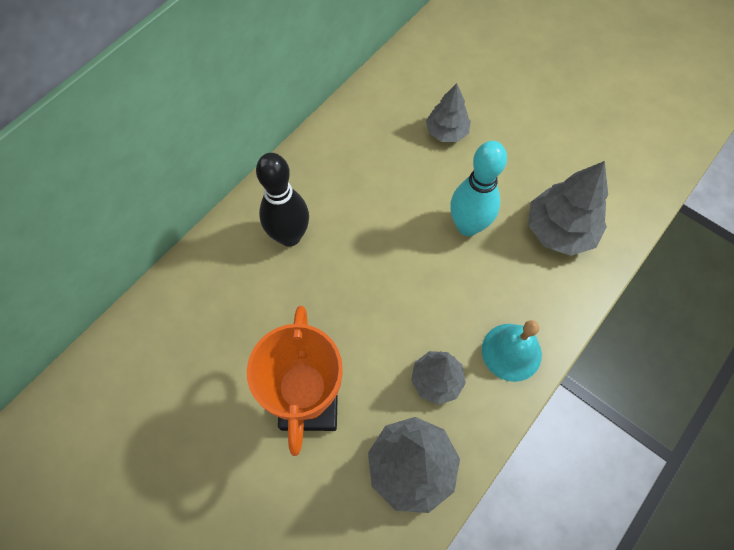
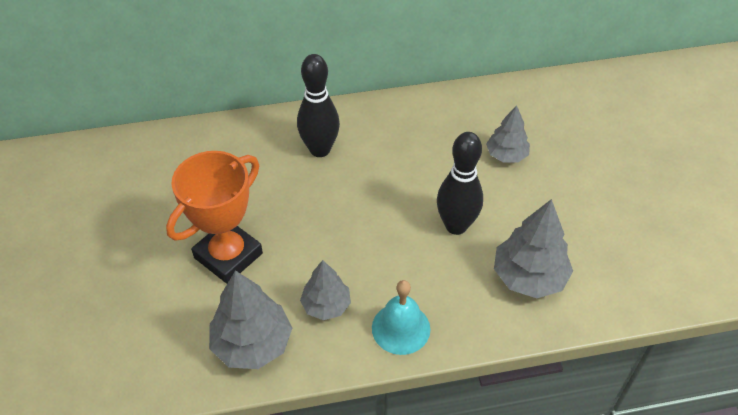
camera: 40 degrees right, 15 degrees down
(467, 226) = (456, 226): turquoise bowling pin -> black bowling pin

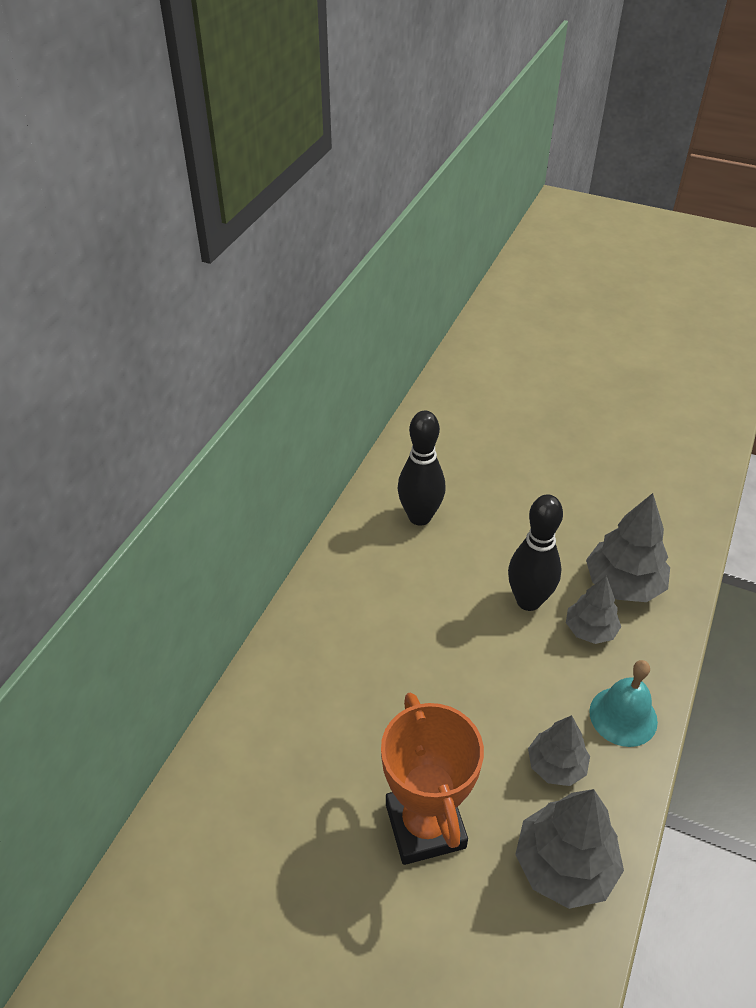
camera: 55 degrees left, 5 degrees down
(320, 149) = (340, 654): black bowling pin -> black bowling pin (420, 517)
(506, 155) = (471, 514): grey tree -> grey tree (590, 630)

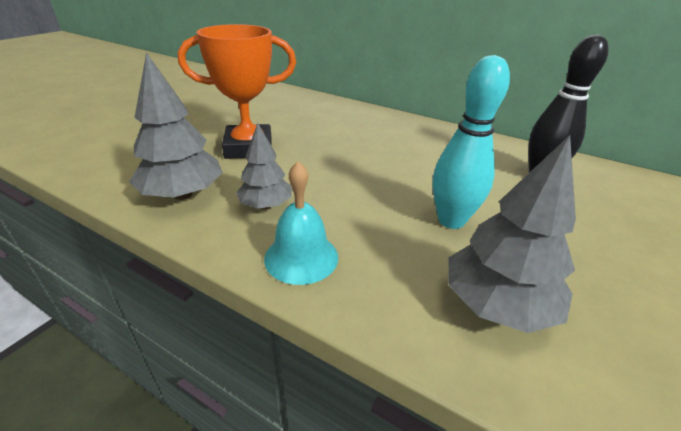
camera: 95 degrees right, 10 degrees down
(528, 601) = (451, 220): black bowling pin -> turquoise bowling pin
(590, 630) = (416, 257): grey tree -> none

